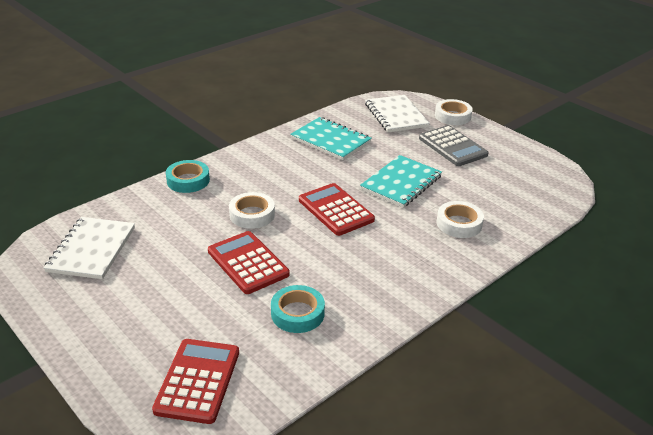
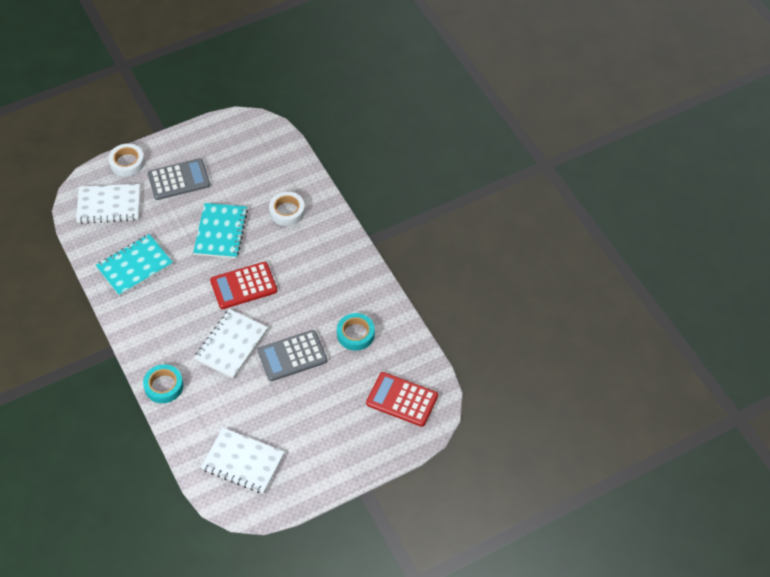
camera: 75 degrees left, 20 degrees up
(248, 263) = (292, 356): red calculator -> grey calculator
(252, 214) = (231, 344): white tape -> white notebook
(401, 183) = (221, 232): turquoise notebook -> turquoise notebook turned 45 degrees clockwise

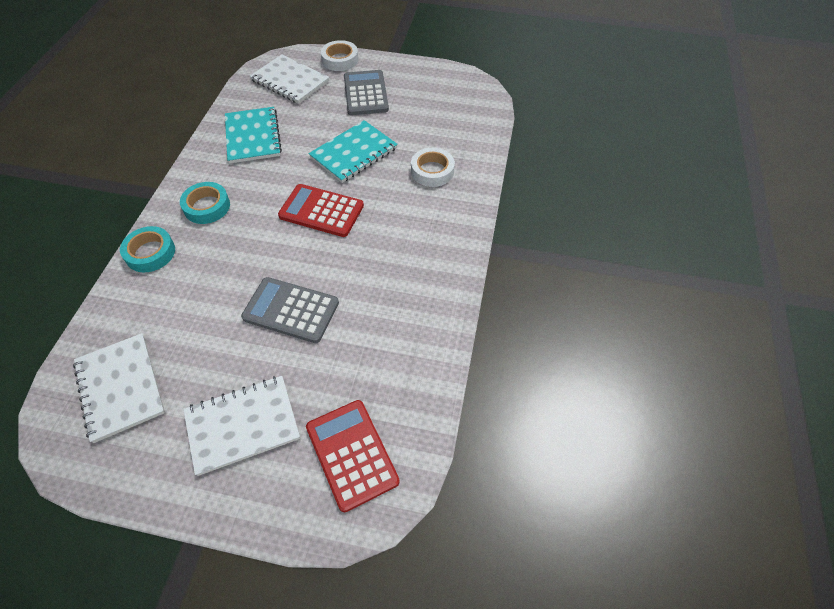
camera: 40 degrees right, 0 degrees up
(134, 266) = (253, 136): turquoise notebook -> turquoise notebook turned 75 degrees clockwise
(179, 180) = (366, 93): grey calculator -> grey calculator turned 120 degrees counterclockwise
(231, 344) = (249, 257): white notebook -> white notebook (242, 425)
(355, 334) = (377, 334): turquoise tape -> turquoise tape (207, 206)

